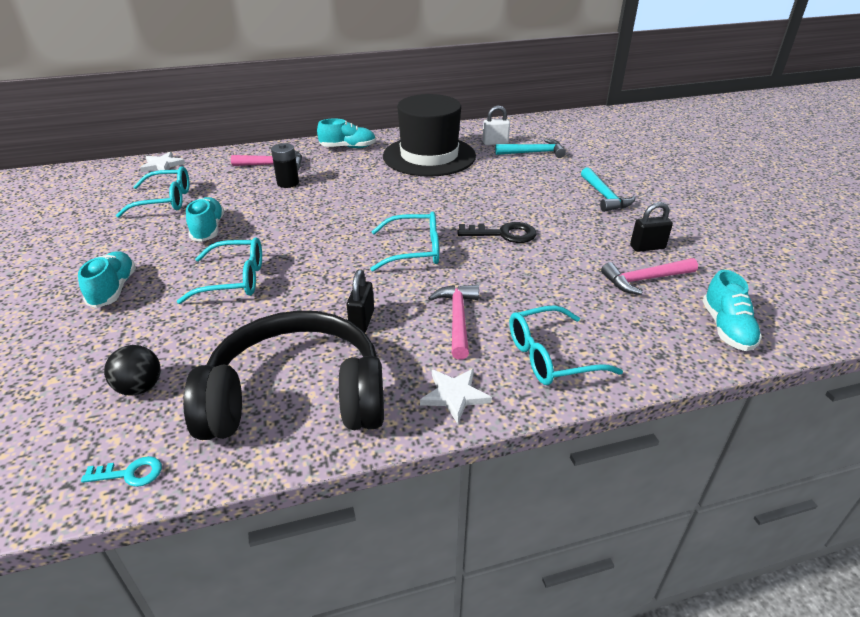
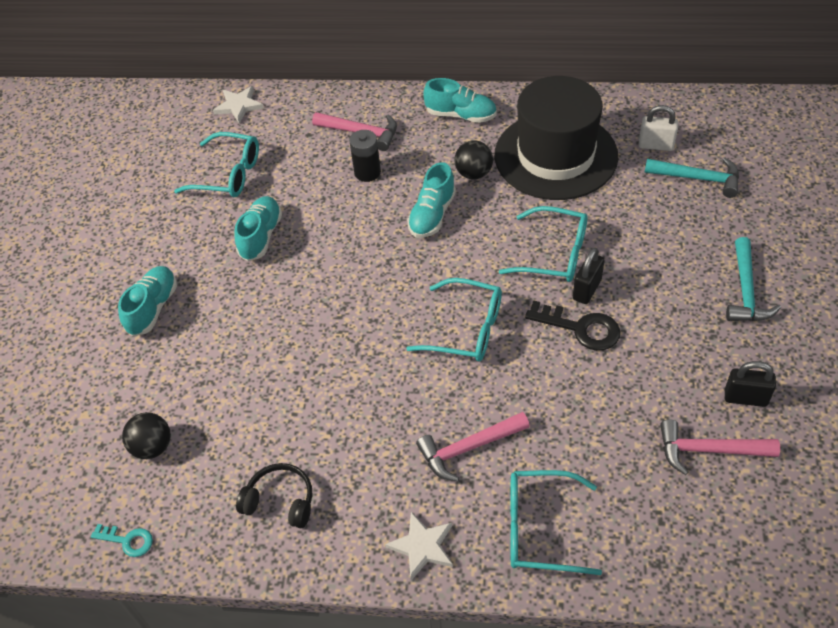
camera: 25 degrees right, 15 degrees up
(234, 280) = (267, 325): turquoise glasses -> turquoise glasses (554, 254)
(297, 397) = (280, 501): black headphones -> black headphones, size x0.42
(362, 321) = (372, 421): black padlock -> black padlock (587, 289)
(373, 172) = (473, 173): none -> black ball
(457, 319) = (468, 448): pink hammer -> pink hammer turned 135 degrees counterclockwise
(726, 328) = (758, 551): turquoise shoe -> turquoise shoe (432, 215)

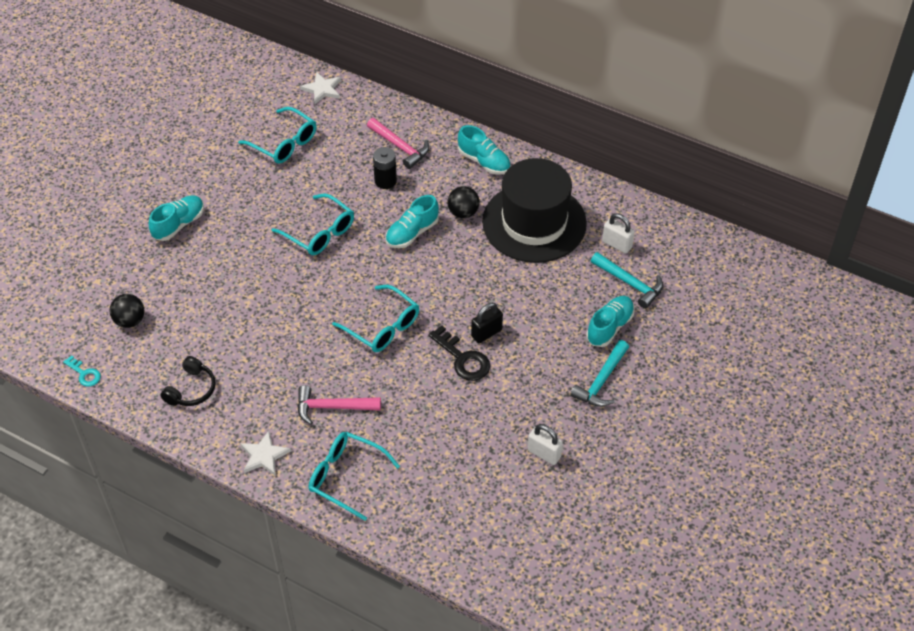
camera: 20 degrees right, 0 degrees up
(261, 236) = (281, 200): turquoise shoe -> turquoise shoe (610, 327)
(280, 501) = (191, 389): black headphones -> black headphones turned 75 degrees clockwise
(554, 254) = (481, 298): turquoise glasses -> turquoise glasses (319, 232)
(709, 450) = (493, 476): pink hammer -> none
(745, 398) = (544, 454): black padlock -> white padlock

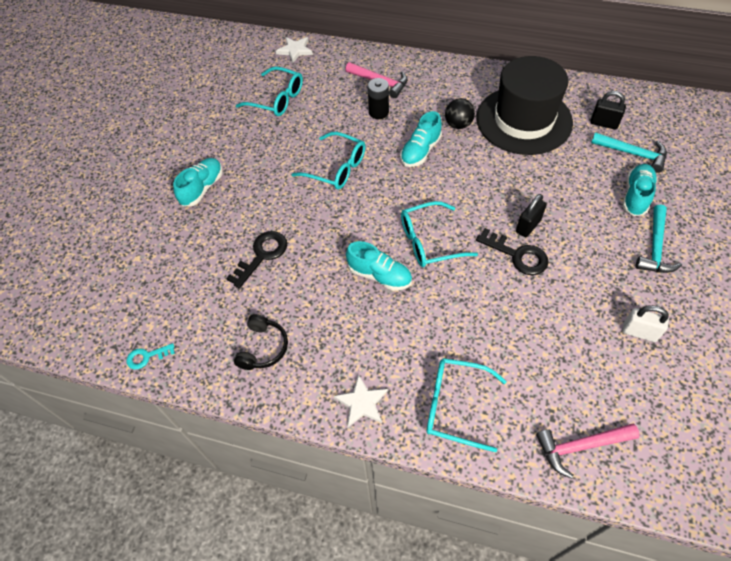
camera: 10 degrees left, 5 degrees up
(84, 374) = (147, 357): turquoise key -> turquoise key turned 135 degrees clockwise
(130, 320) = (180, 290): black ball -> none
(217, 304) = (262, 255): none -> black key
(332, 407) = (412, 333): pink hammer -> pink hammer (581, 446)
(383, 327) = (429, 241): turquoise glasses -> turquoise glasses turned 135 degrees clockwise
(484, 161) = (457, 79): turquoise shoe -> turquoise shoe (379, 275)
(617, 244) = (604, 123): white padlock -> black padlock

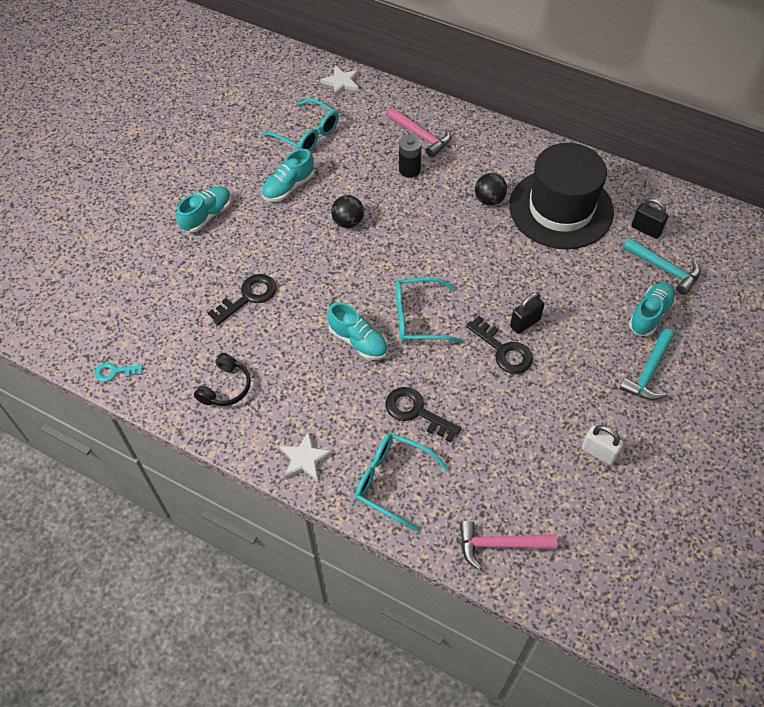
camera: 10 degrees right, 0 degrees up
(336, 168) = (348, 222): turquoise glasses -> black ball
(420, 151) = (440, 221): turquoise shoe -> turquoise shoe (288, 187)
(456, 331) = (416, 412): none -> black key

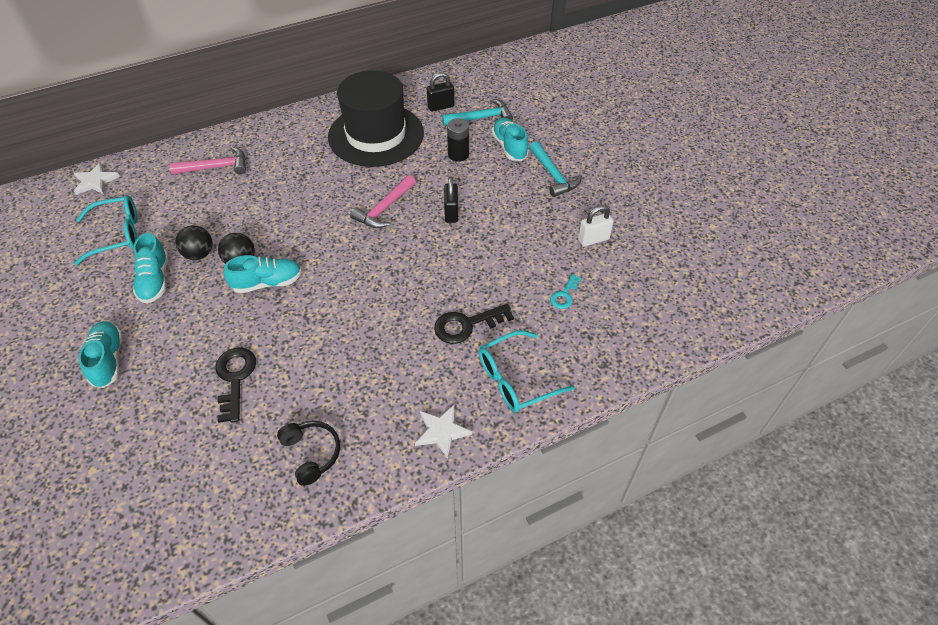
camera: 55 degrees left, 5 degrees down
(115, 372) = (195, 548): turquoise key -> turquoise key (564, 295)
(358, 341) = (364, 324): turquoise shoe -> turquoise shoe (267, 283)
(409, 169) = (238, 193): black battery -> black battery (458, 154)
(418, 318) = (382, 271): turquoise glasses -> none
(489, 200) = (323, 166): black ball -> black ball (199, 254)
(500, 544) = (624, 342): pink hammer -> pink hammer (384, 208)
(503, 350) = (462, 239): black key -> none

